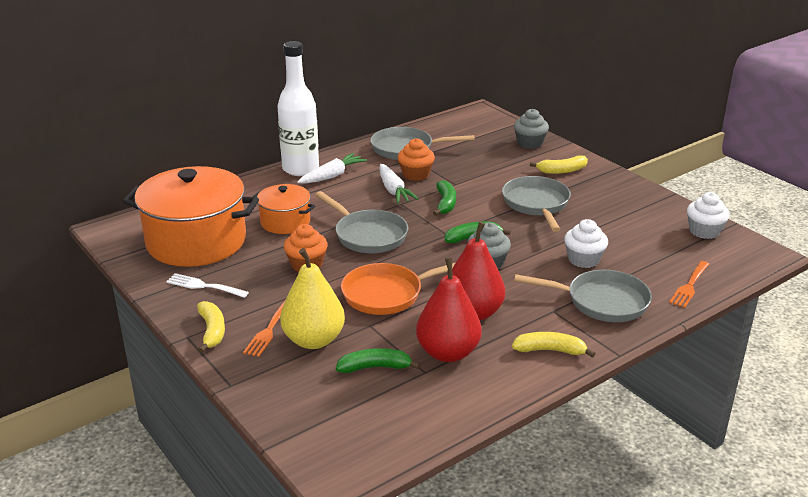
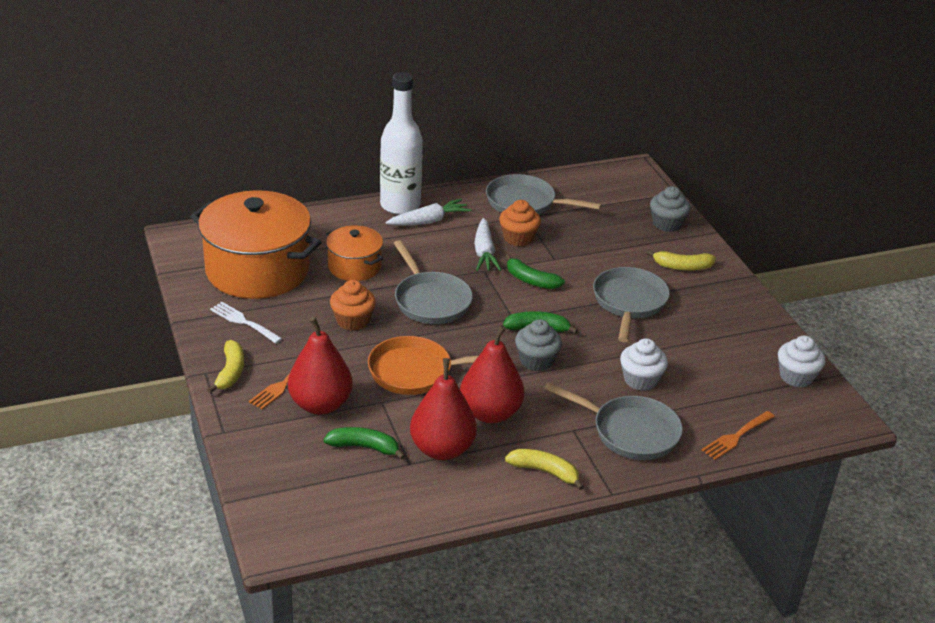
camera: 15 degrees right, 5 degrees up
(313, 340) = (320, 404): yellow pear -> red pear
(445, 203) = (531, 280): green banana -> green banana turned 105 degrees clockwise

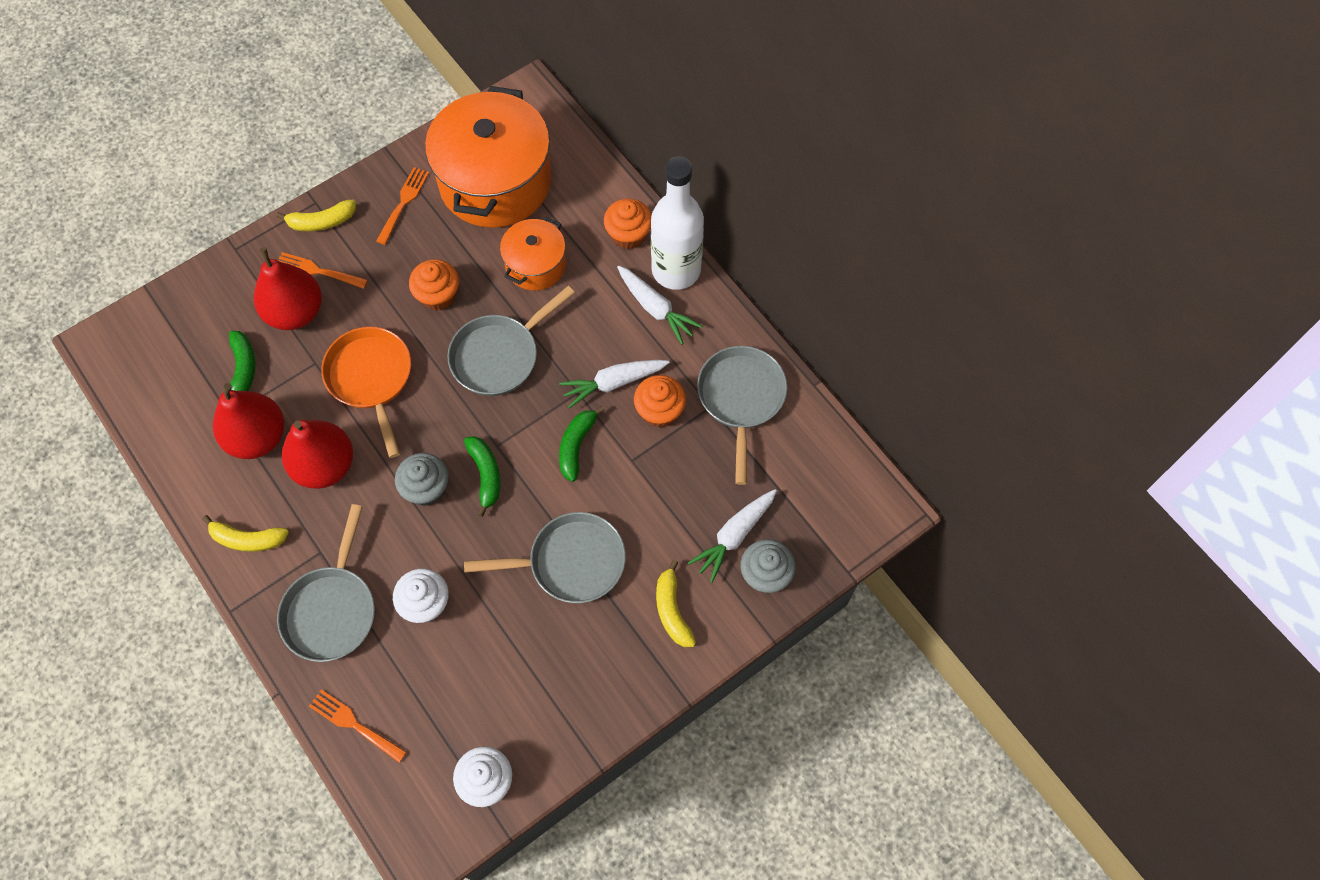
camera: 75 degrees right, 30 degrees up
(243, 322) = (403, 202): white fork -> orange fork
(354, 219) = (628, 234): none -> orange cupcake
(545, 471) = (248, 539): yellow banana -> yellow banana turned 90 degrees clockwise
(633, 229) = (734, 536): none -> white carrot

